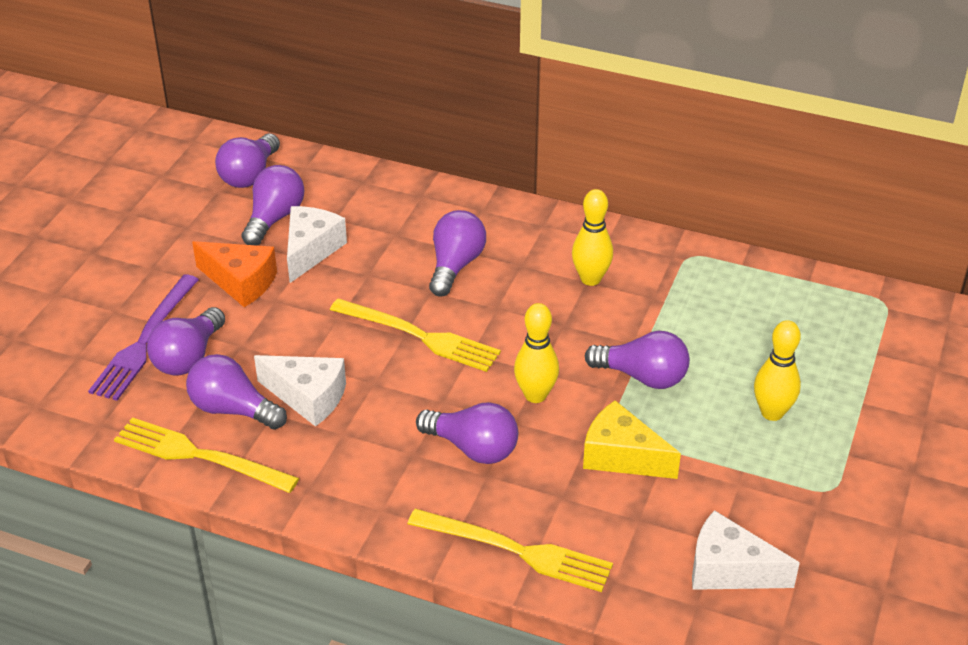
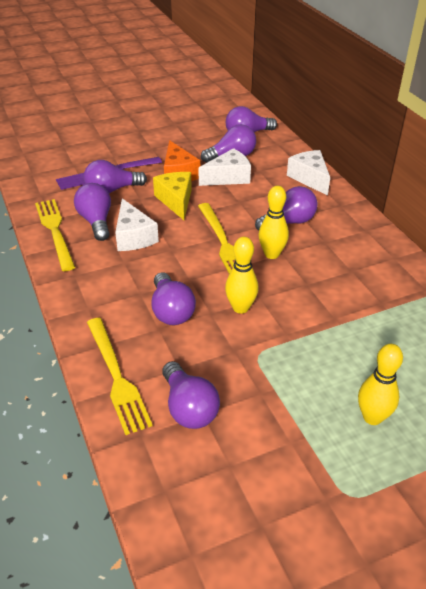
camera: 45 degrees right, 0 degrees up
(590, 279) = (356, 271): yellow bowling pin -> yellow bowling pin (271, 254)
(621, 456) = (242, 372): yellow cheese -> yellow cheese (176, 200)
(642, 376) = (315, 339): purple light bulb -> purple light bulb (188, 408)
(729, 569) = (213, 487): white cheese -> white cheese (309, 178)

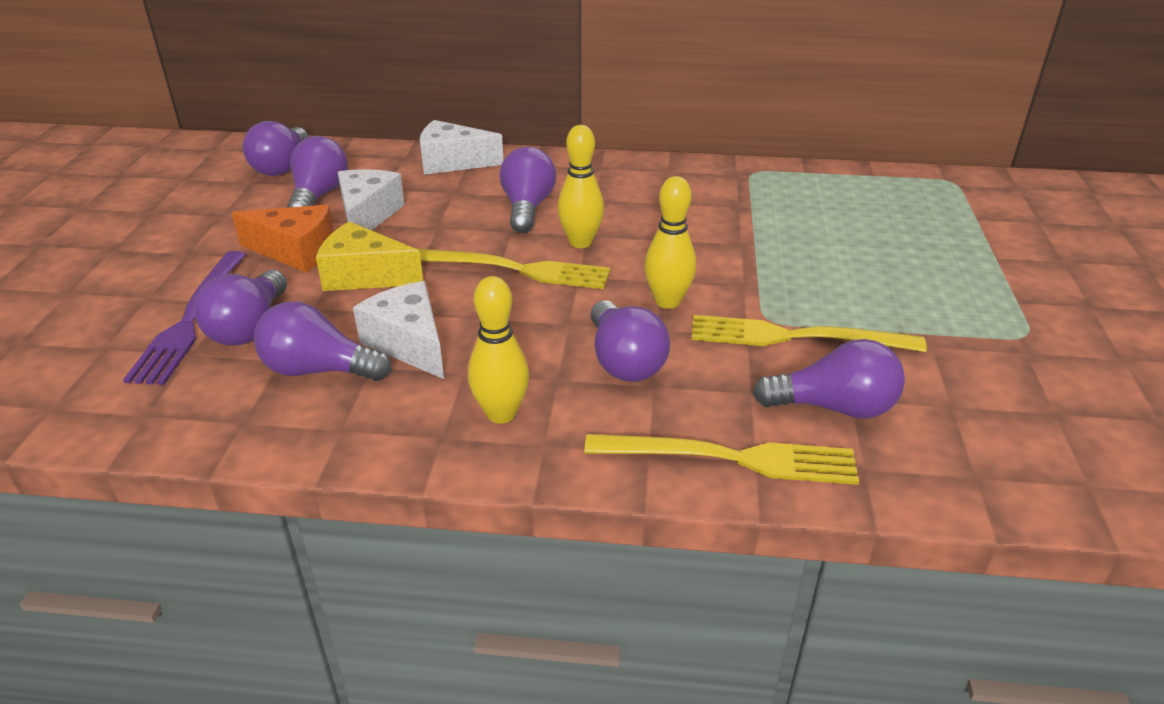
camera: 60 degrees left, 5 degrees down
(55, 231) = (287, 426): yellow fork -> yellow fork (795, 337)
(133, 237) = (409, 343): white cheese -> white cheese turned 135 degrees counterclockwise
(171, 311) = (624, 361): purple light bulb -> purple light bulb turned 60 degrees clockwise
(372, 417) = (917, 279): yellow bowling pin -> yellow bowling pin (501, 413)

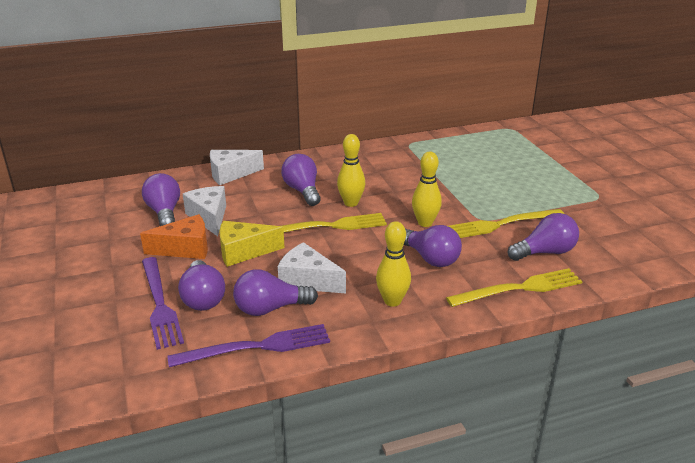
camera: 25 degrees left, 5 degrees down
(246, 422) = (257, 347): none -> purple fork
(282, 166) = (119, 200): purple light bulb -> none

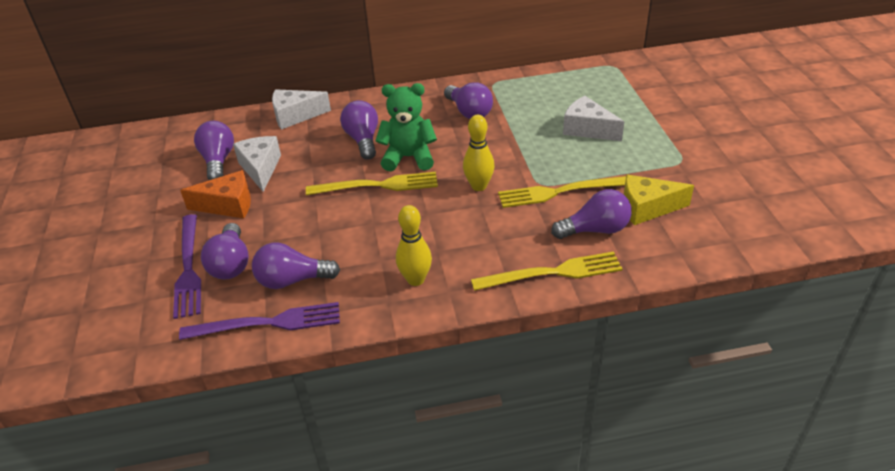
camera: 10 degrees right, 10 degrees up
(244, 252) = (284, 212): yellow cheese -> yellow cheese (647, 208)
(307, 280) = (338, 250): white cheese -> white cheese (587, 129)
(351, 203) = (408, 157): yellow bowling pin -> green teddy bear
(430, 258) = (470, 230): purple light bulb -> purple light bulb (469, 112)

